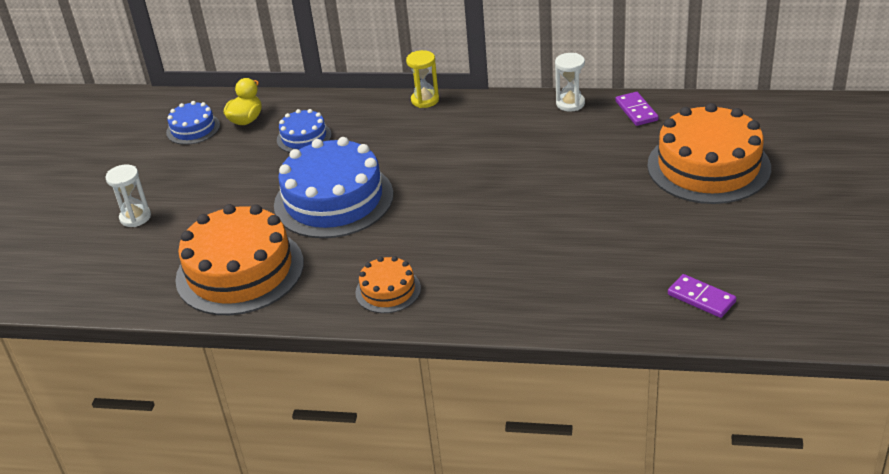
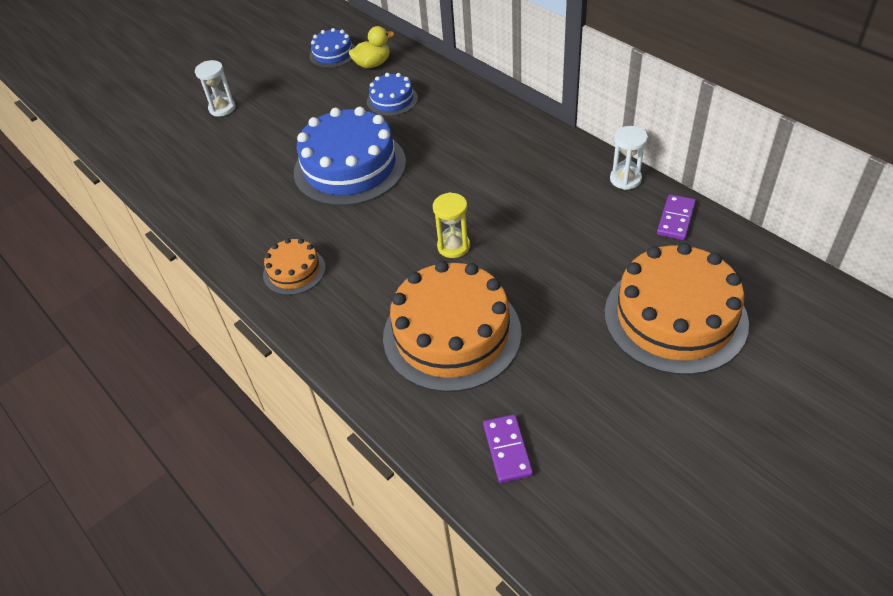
camera: 40 degrees right, 10 degrees up
(240, 271) = (229, 191): orange cake -> orange cake (452, 334)
(425, 100) = (513, 112): yellow hourglass -> yellow hourglass (453, 246)

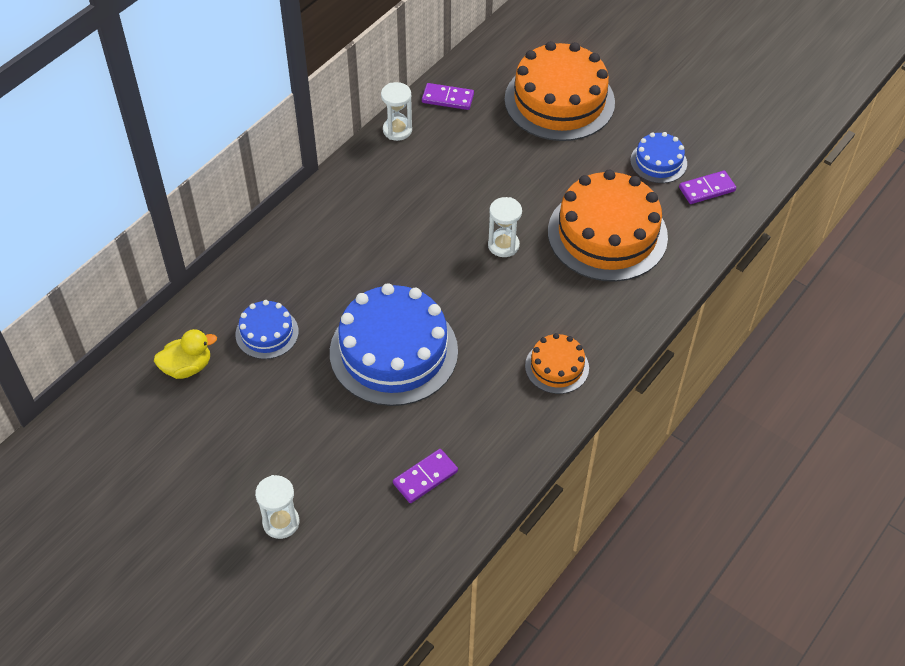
camera: 105 degrees left, 5 degrees up
(222, 180) = (425, 477): none -> purple domino
(333, 54) = (158, 418): blue cake -> blue cake (658, 162)
(373, 64) = (187, 367): yellow duck -> yellow duck turned 105 degrees clockwise
(453, 246) = (503, 245): yellow hourglass -> white hourglass

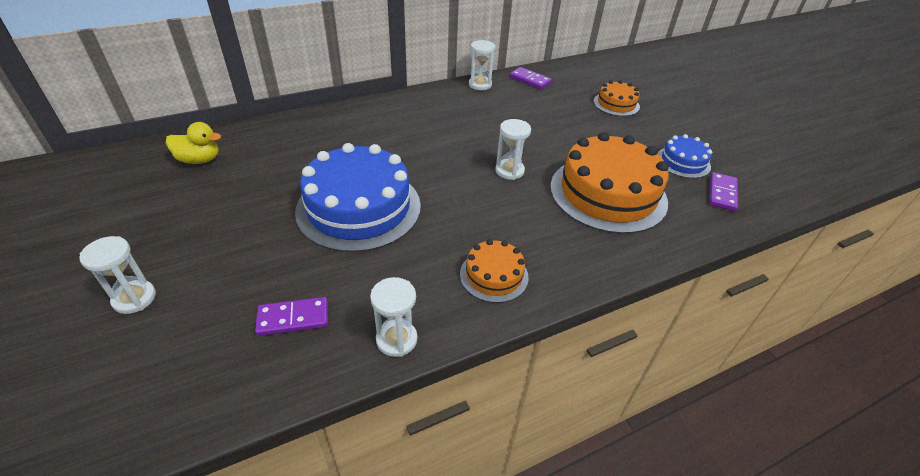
camera: 25 degrees right, 10 degrees down
(267, 333) = (276, 160): blue cake -> none
(518, 456) = (396, 339): none -> white hourglass
(559, 101) = (616, 104): orange cake -> orange cake, size x0.49
(707, 189) = (722, 193): purple domino -> purple domino turned 75 degrees counterclockwise

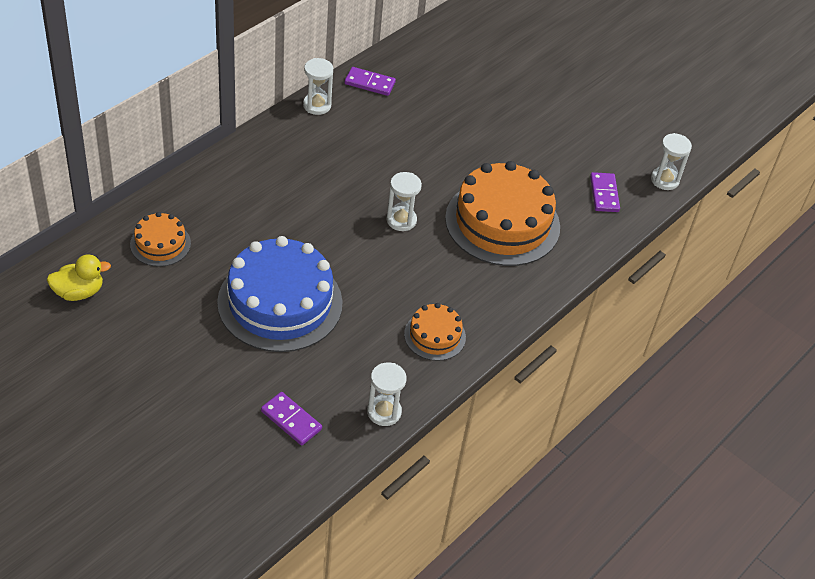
camera: 25 degrees left, 5 degrees up
(134, 298) = (144, 444): white hourglass -> white hourglass (664, 180)
(293, 318) = (291, 420): purple domino -> purple domino turned 75 degrees clockwise
(616, 104) = (476, 98): orange cake -> orange cake (160, 244)
(683, 162) = (561, 164): blue cake -> none

